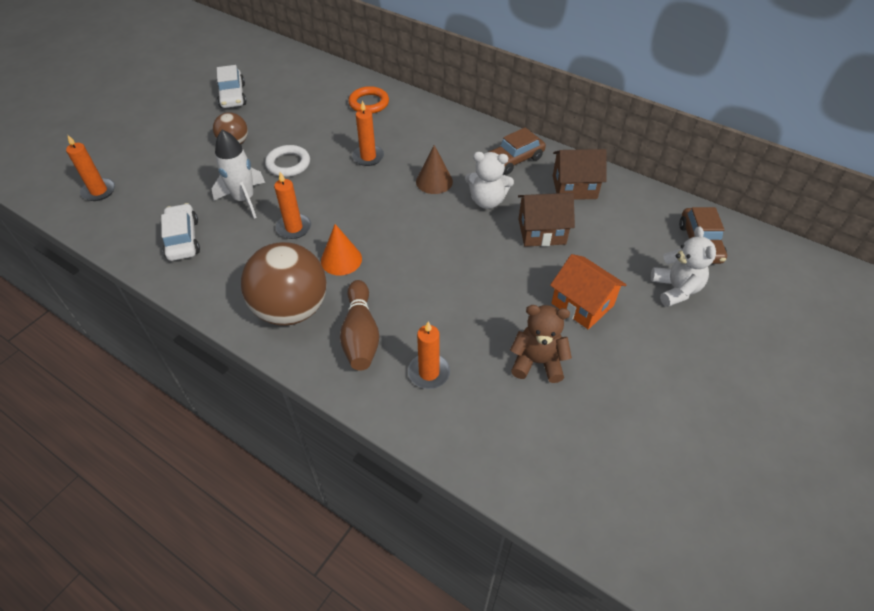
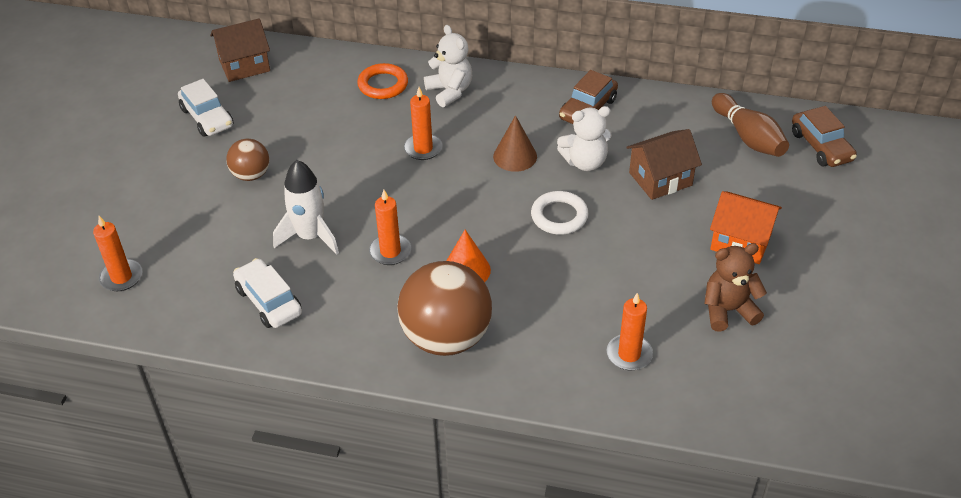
camera: 20 degrees left, 5 degrees down
(288, 164) = (334, 182): white ring -> white ring (559, 216)
(360, 335) = (537, 340): brown bowling pin -> brown bowling pin (748, 137)
(574, 187) = (668, 122): brown house -> brown house (244, 65)
(675, 289) = (821, 200): white teddy bear -> white teddy bear (450, 91)

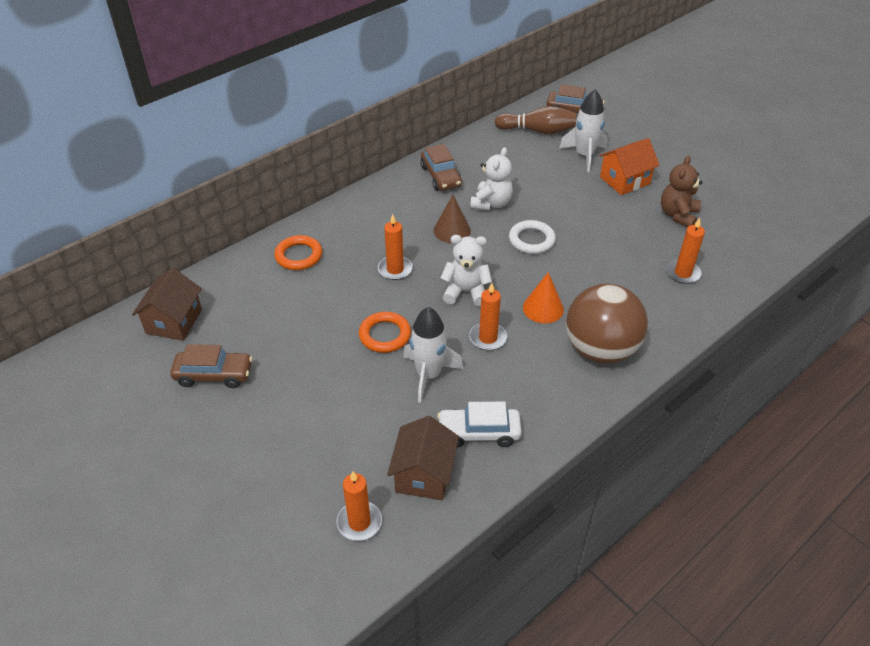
camera: 55 degrees left, 0 degrees up
(207, 118) = (214, 375): white car -> brown car
(251, 175) = (319, 378): brown ball -> none
(334, 186) = (385, 335): none -> orange ring
(450, 91) = (348, 227): white teddy bear -> white teddy bear (466, 292)
(660, 179) = (539, 182): brown house -> brown house (424, 474)
(747, 191) = (584, 155): none -> white rocket

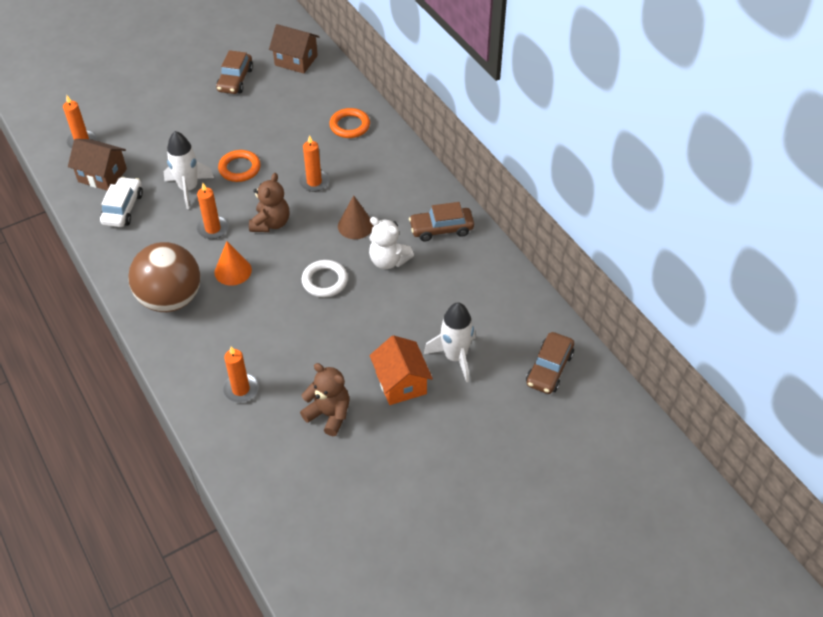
camera: 100 degrees right, 5 degrees up
(466, 292) = (271, 223): white teddy bear -> brown teddy bear
(538, 131) = (511, 325): brown bowling pin -> none

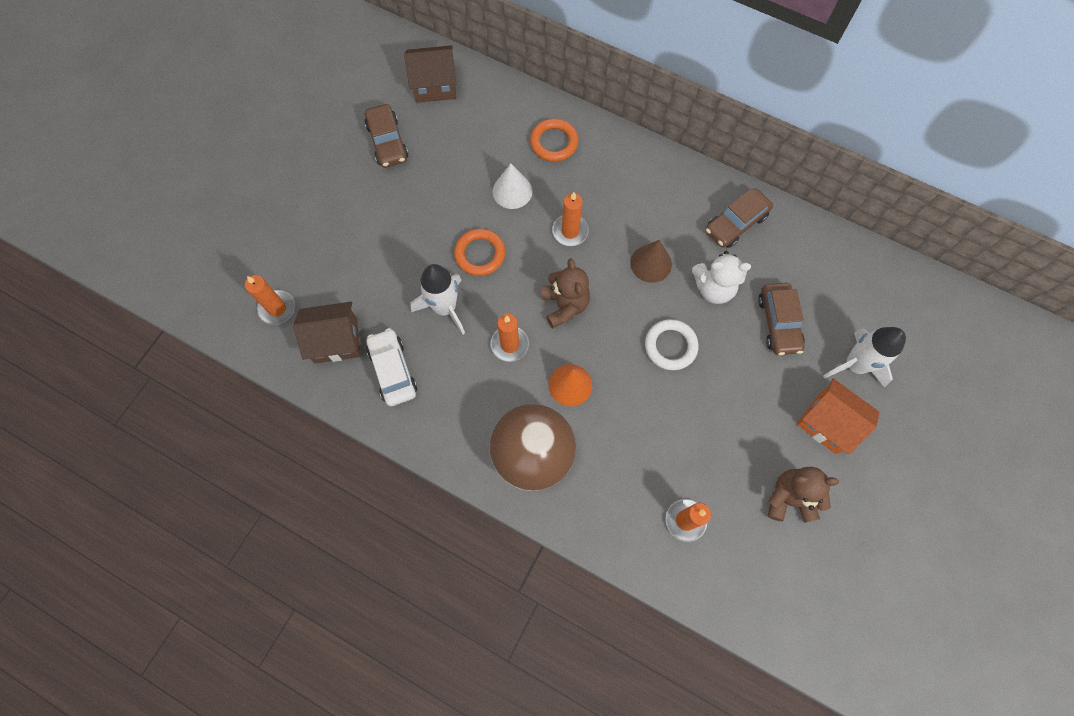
camera: 30 degrees left, 20 degrees up
(294, 142) = (512, 191): none -> white cone
(549, 369) = (944, 330): brown car -> brown car (778, 323)

